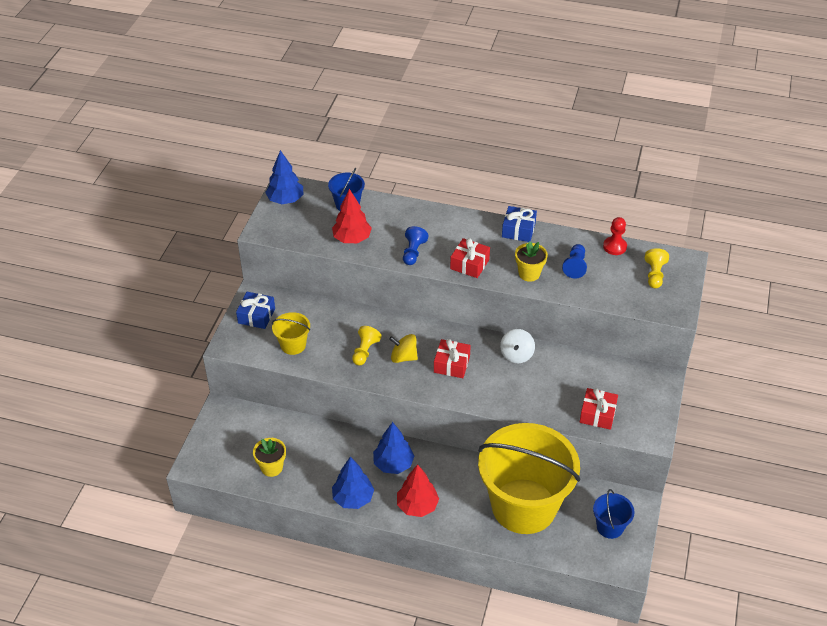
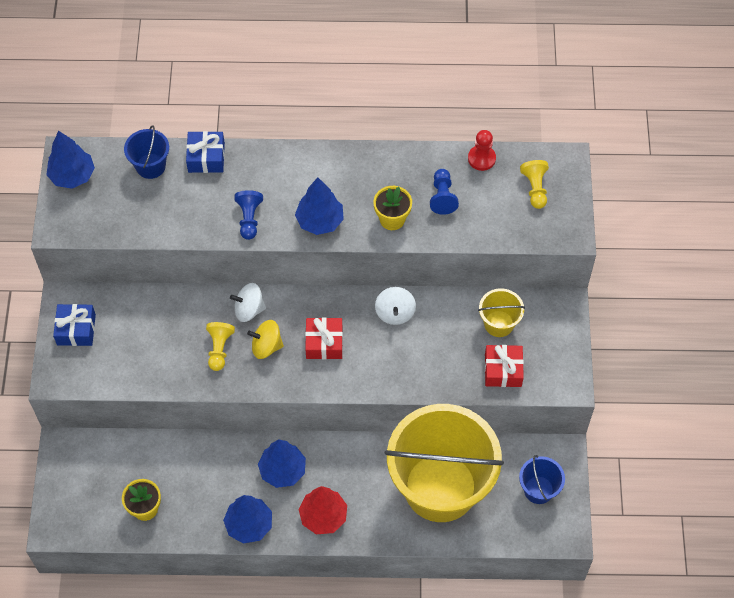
camera: 15 degrees left, 15 degrees up
(293, 345) = (132, 360): yellow bucket -> yellow bucket (499, 323)
(352, 239) = (170, 215): red tree -> none
(397, 329) = (249, 309): none -> white spinning top
(469, 264) = (320, 221): red gift -> blue tree
(518, 230) = (365, 159): blue gift -> blue gift (206, 157)

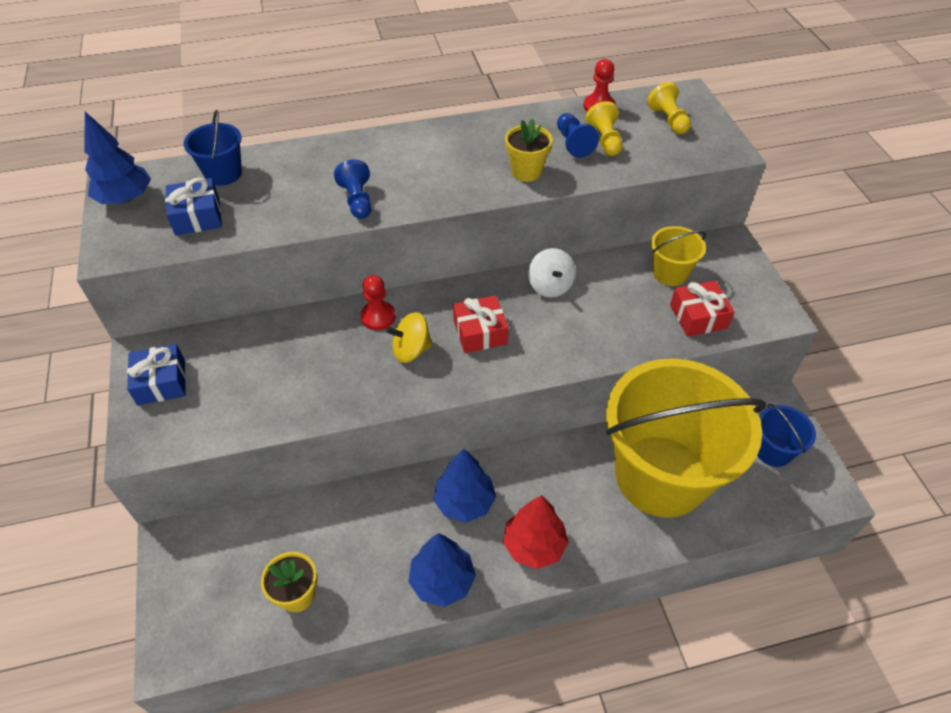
camera: 15 degrees left, 10 degrees down
(206, 157) = (289, 155): blue gift -> blue gift (197, 216)
(219, 349) = (353, 365): yellow pawn -> yellow pawn (605, 140)
(249, 309) = (378, 317): white spinning top -> red pawn
(320, 221) = (443, 188): blue tree -> none

